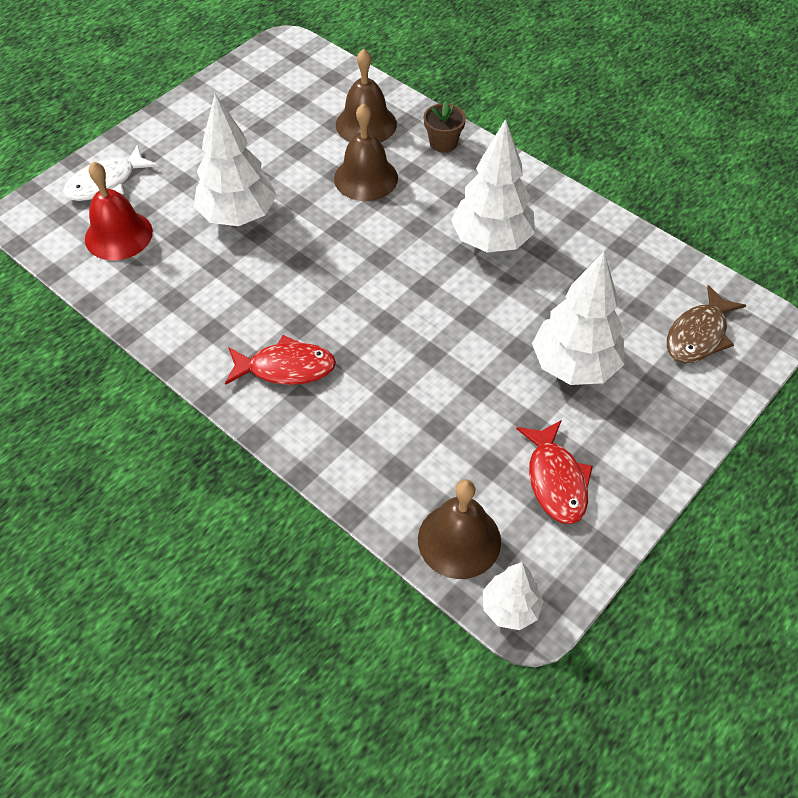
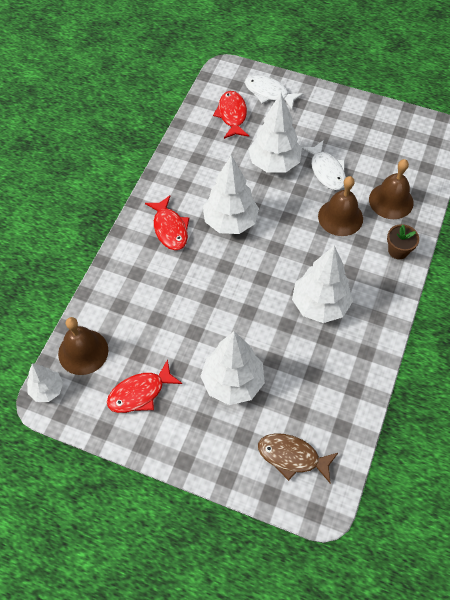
camera: 70 degrees right, 5 degrees up
(118, 235) = (232, 115): red bell -> red fish
(283, 167) = (326, 171): none -> white fish
(312, 293) = (230, 222): none -> white tree

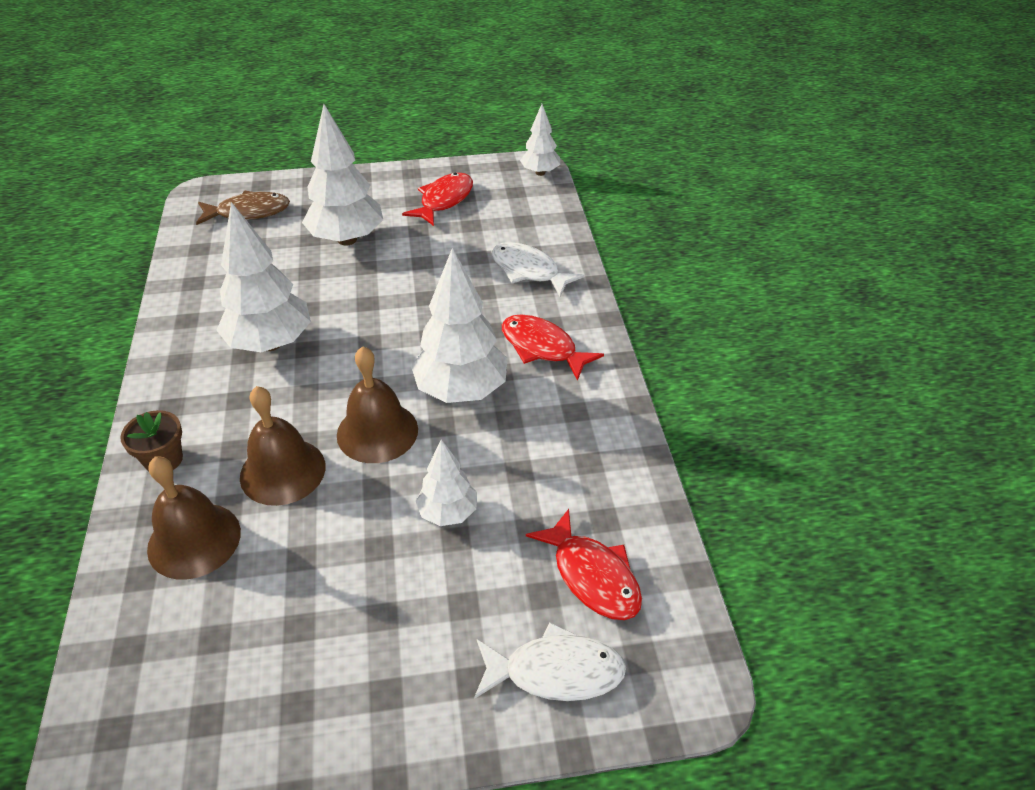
camera: 150 degrees right, 15 degrees down
(83, 351) = (533, 206): brown bell -> brown bell (377, 432)
(274, 164) = (448, 513): white tree -> white tree, size x0.57
(326, 171) = (342, 544): white fish -> white fish (528, 271)

